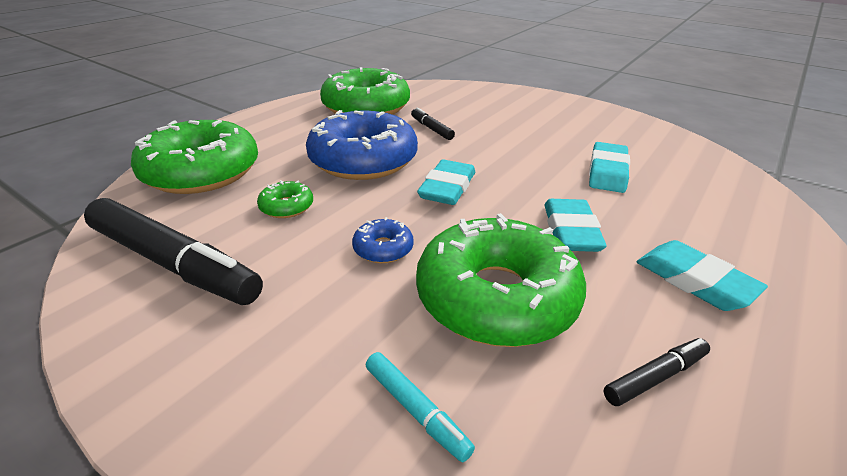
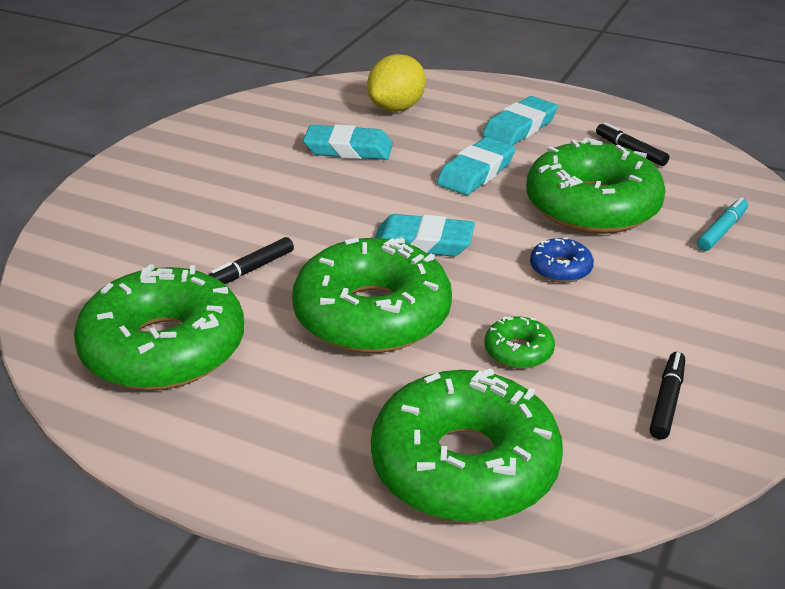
camera: 100 degrees left, 0 degrees up
(173, 263) = (667, 401): black marker -> black marker, size x0.45
(363, 160) = (372, 315): blue donut -> green donut
(571, 231) = (476, 172): turquoise eraser -> turquoise eraser turned 45 degrees counterclockwise
(708, 204) = (396, 108): none -> yellow lemon

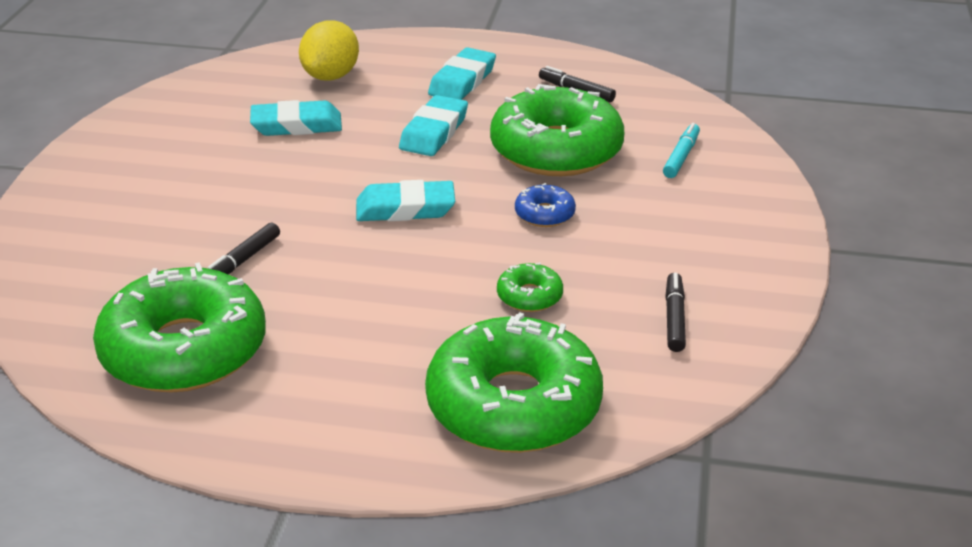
camera: 15 degrees left, 0 degrees up
(372, 315) = (380, 285): green donut -> none

